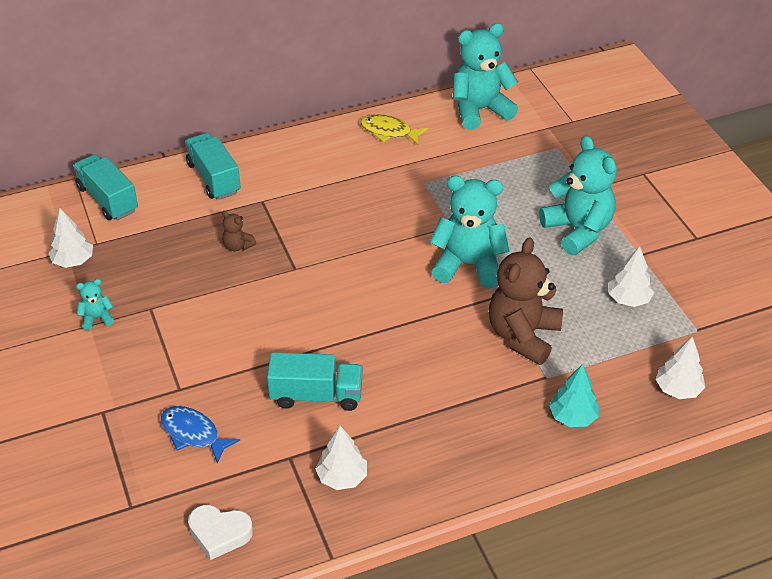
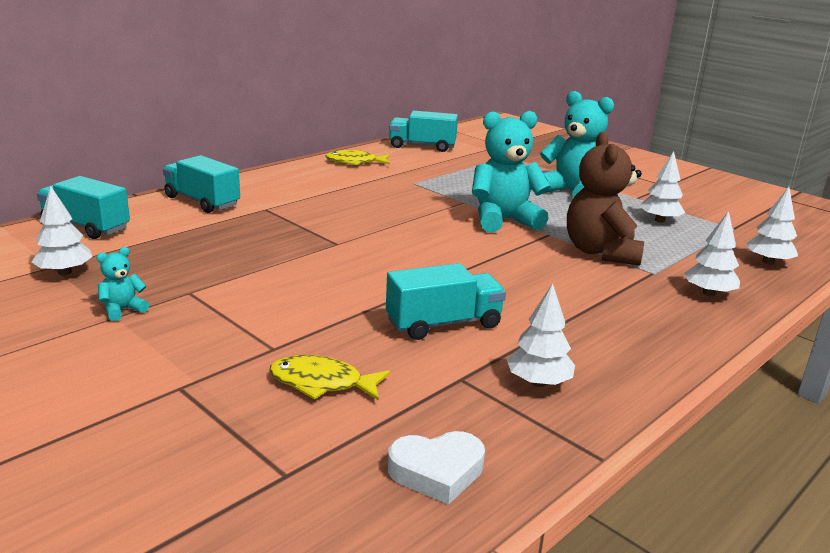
camera: 25 degrees left, 20 degrees down
(193, 434) = (322, 383): blue fish -> yellow fish
(238, 246) = (262, 237): brown teddy bear -> none
(480, 110) = (422, 146): turquoise teddy bear -> turquoise truck
(573, 417) = (708, 293): turquoise tree -> white tree

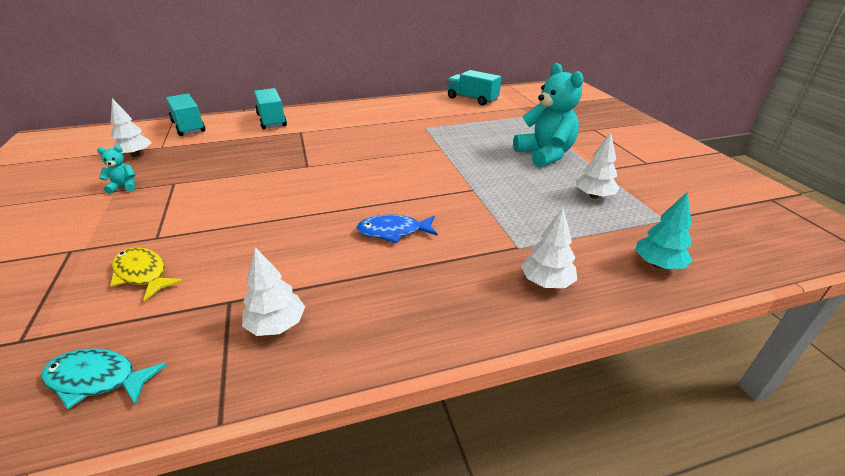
camera: 30 degrees right, 10 degrees up
(355, 162) = (406, 106): yellow fish -> none
(437, 472) = (97, 379): white heart -> turquoise fish
(444, 324) = (284, 249): turquoise truck -> none
(504, 220) = (452, 170): turquoise teddy bear -> none
(529, 285) = (393, 232): none -> blue fish
(600, 252) = (495, 215): brown teddy bear -> none
(768, 262) = (658, 264): white tree -> turquoise tree

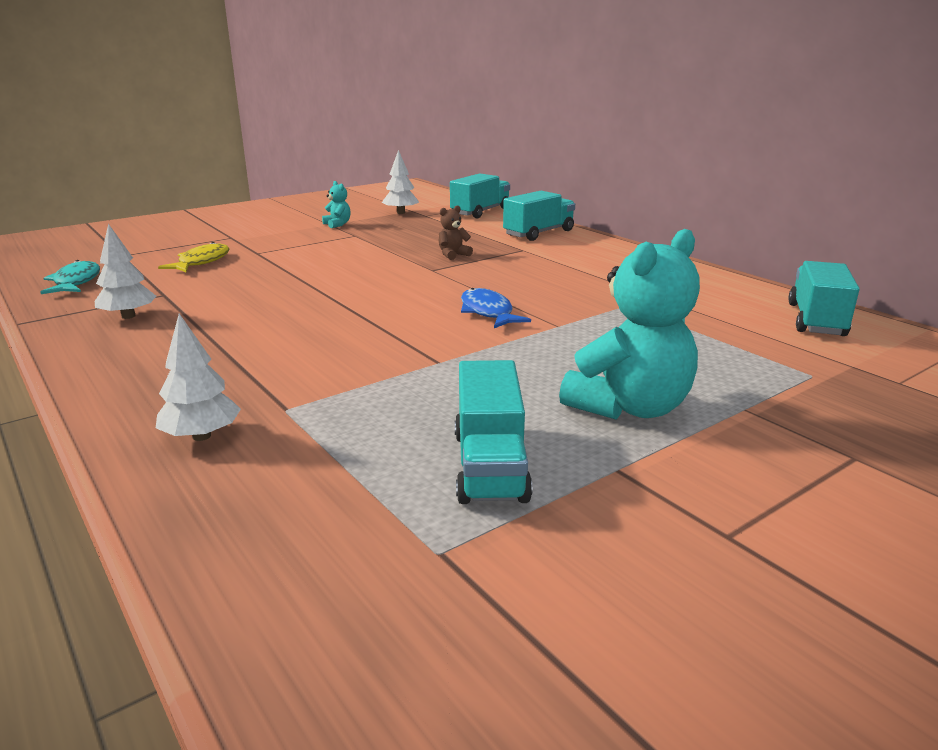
camera: 70 degrees right, 10 degrees down
(283, 154) = (453, 255): none -> brown teddy bear
(393, 232) = (299, 333): blue fish -> blue fish (488, 312)
(594, 196) = (490, 465): white tree -> turquoise truck
(658, 264) = (264, 537): turquoise tree -> none

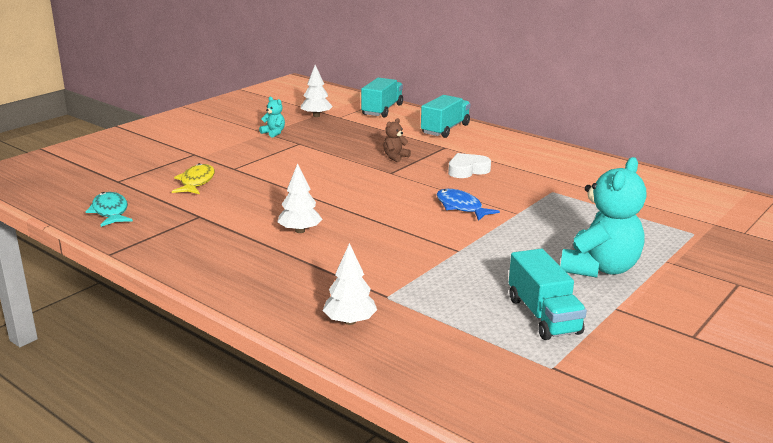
camera: 15 degrees left, 0 degrees up
(128, 316) = (193, 238): white tree -> white tree (300, 231)
(531, 274) = (467, 170): none -> white heart
(816, 320) = (679, 191): turquoise truck -> none

